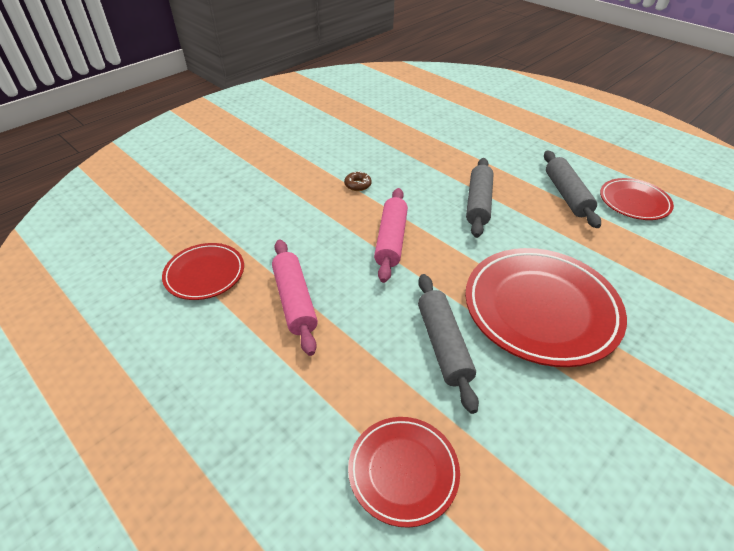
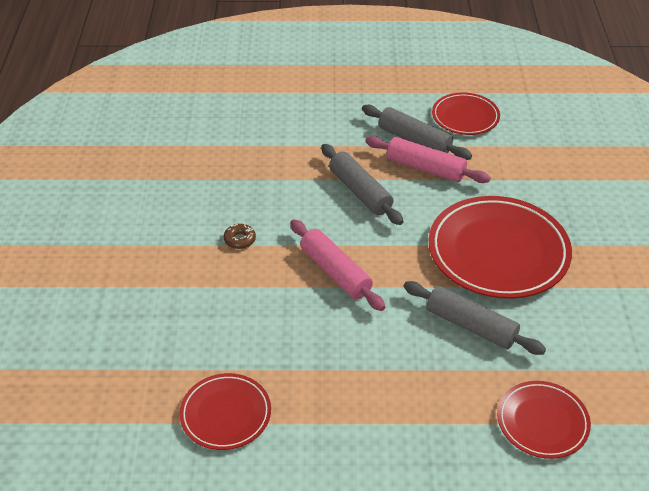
camera: 45 degrees left, 0 degrees up
(294, 301) = (331, 376): pink rolling pin -> pink rolling pin (425, 168)

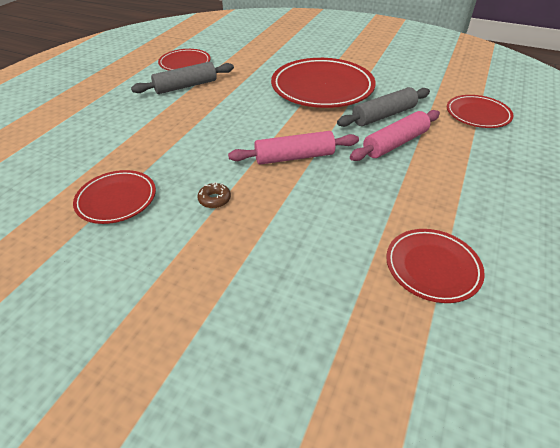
camera: 65 degrees left, 0 degrees up
(208, 181) = (116, 199): none -> red plate
(360, 192) = (215, 122): grey rolling pin -> none
(425, 168) = (218, 90): pink rolling pin -> pink rolling pin (395, 143)

